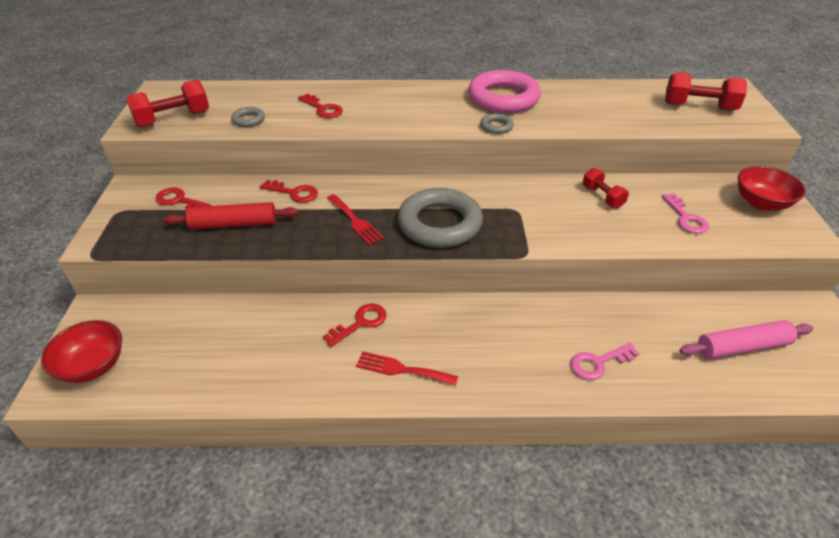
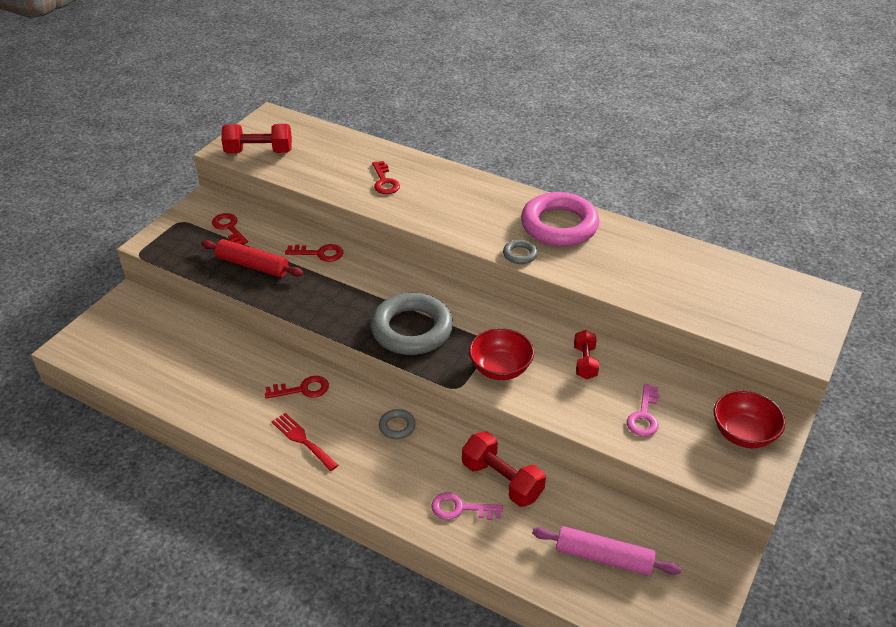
camera: 30 degrees right, 0 degrees up
(93, 366) = (102, 340): red bowl -> red bowl (500, 368)
(248, 120) = (315, 173): grey ring -> grey ring (397, 426)
(294, 193) = (319, 253): red key -> red key turned 45 degrees counterclockwise
(354, 221) = (345, 299): red fork -> none
(699, 107) = (755, 306): red dumbbell -> red dumbbell (502, 480)

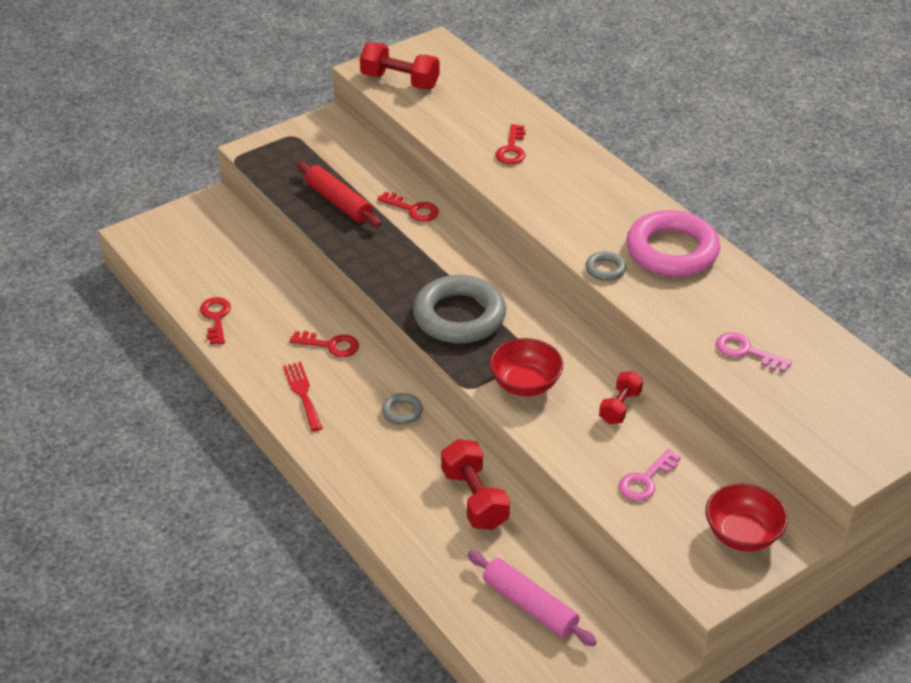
camera: 25 degrees right, 0 degrees up
(229, 228) = (337, 156): red key -> red key (216, 318)
(460, 508) = (416, 510): pink key -> pink key (746, 352)

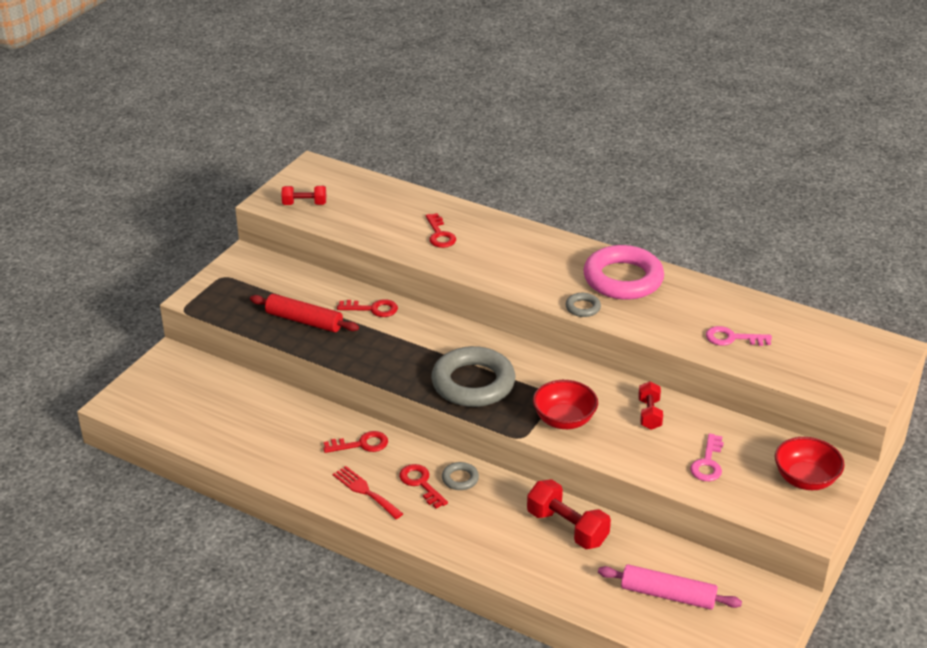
camera: 25 degrees left, 5 degrees down
(216, 318) = (243, 453): red key -> red key (421, 484)
(400, 81) = (304, 204): red dumbbell -> red dumbbell, size x0.63

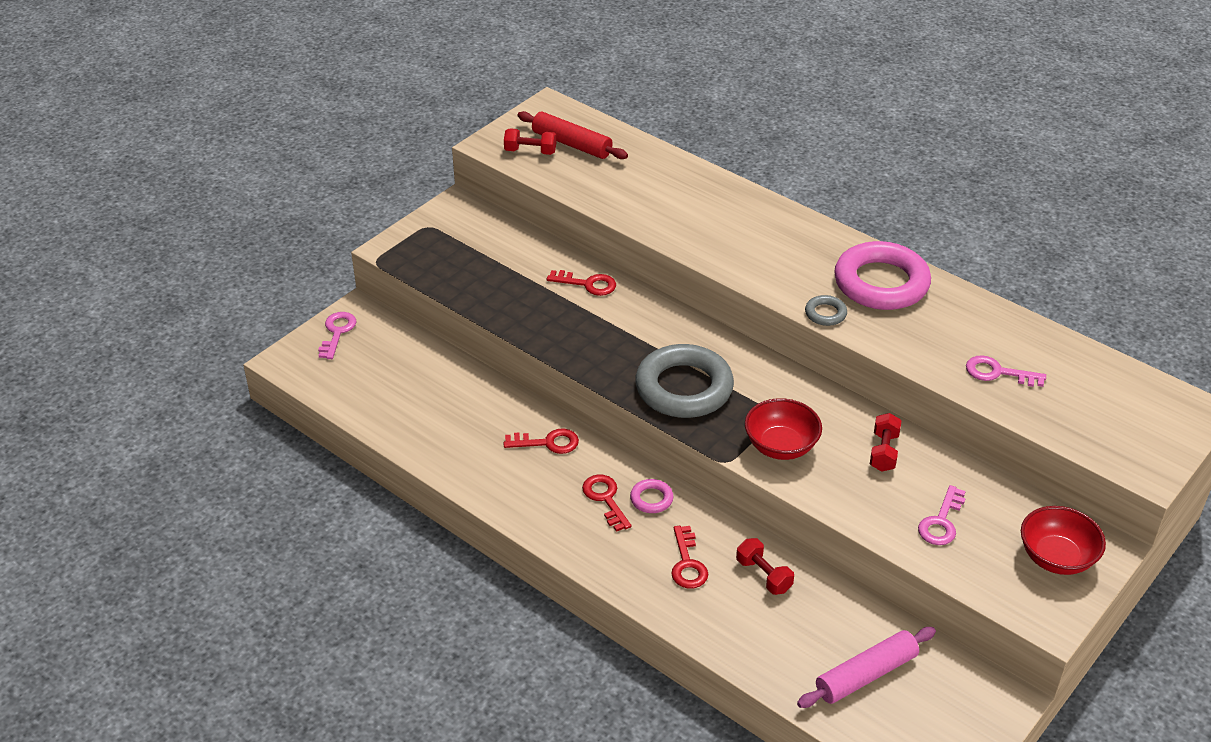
camera: 10 degrees right, 5 degrees up
(156, 375) = (337, 332): none -> pink key
(304, 321) = (507, 289): red rolling pin -> red rolling pin (572, 144)
(366, 491) = (541, 500): red fork -> none
(439, 234) = (677, 205): red key -> red key (687, 563)
(460, 479) = (651, 499): grey ring -> pink ring
(567, 528) = (764, 575): red dumbbell -> red dumbbell, size x0.63
(668, 595) = (866, 675): pink rolling pin -> pink rolling pin turned 60 degrees counterclockwise

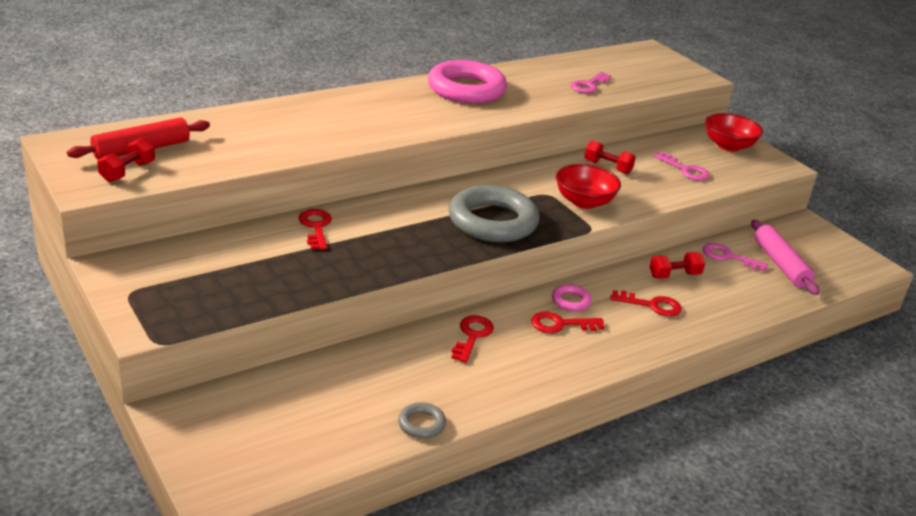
camera: 75 degrees left, 10 degrees down
(337, 332) = (197, 437): pink key -> pink key (728, 257)
(587, 284) = (316, 227): red key -> red key turned 45 degrees counterclockwise
(825, 313) = (488, 117): grey ring -> grey ring (421, 424)

